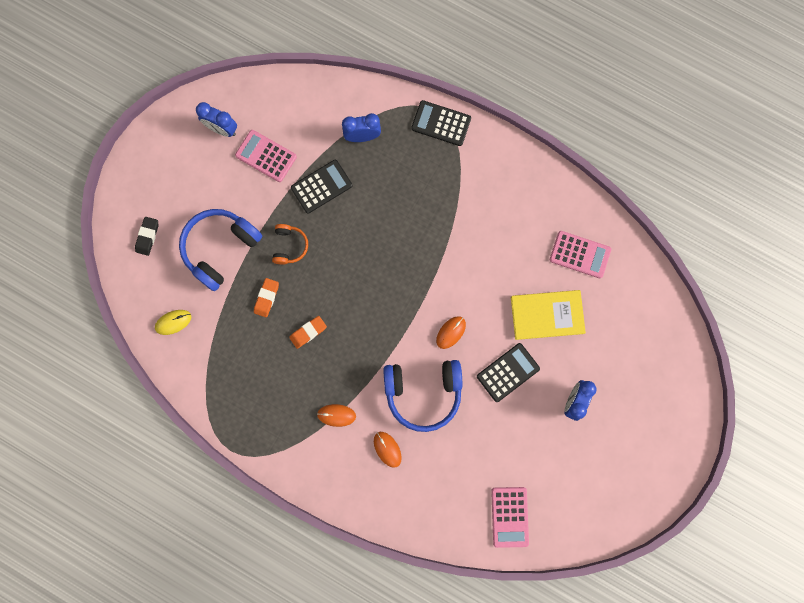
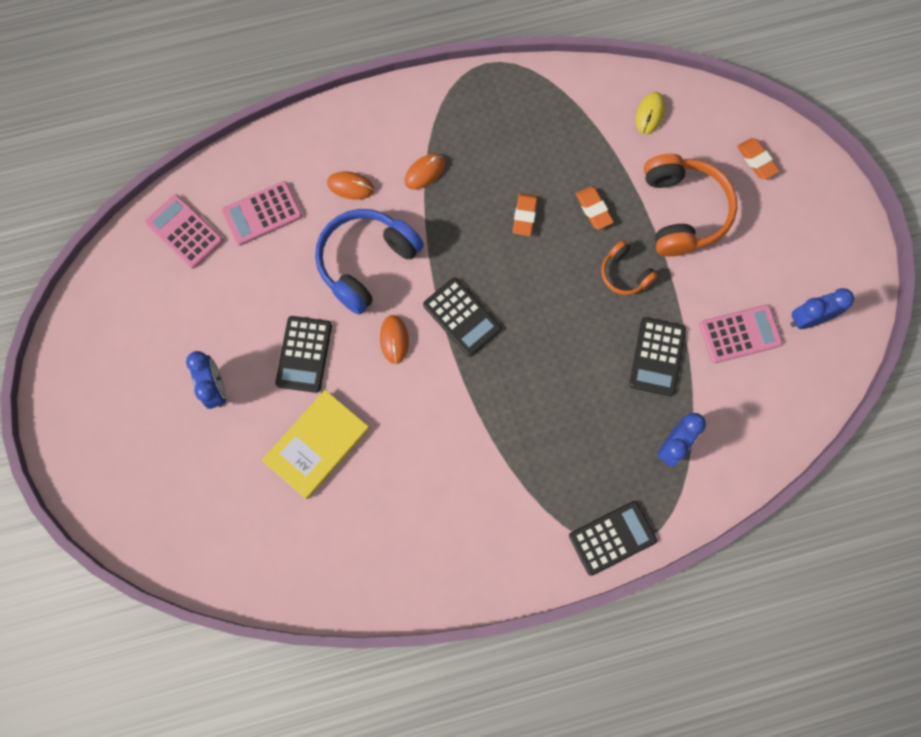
camera: 135 degrees right, 5 degrees down
(147, 236) = (756, 160): black eraser -> orange eraser
(220, 248) = (682, 211): blue headphones -> orange headphones
(401, 309) = (462, 317): none -> black calculator
(580, 254) = (339, 538): pink calculator -> pink calculator (262, 213)

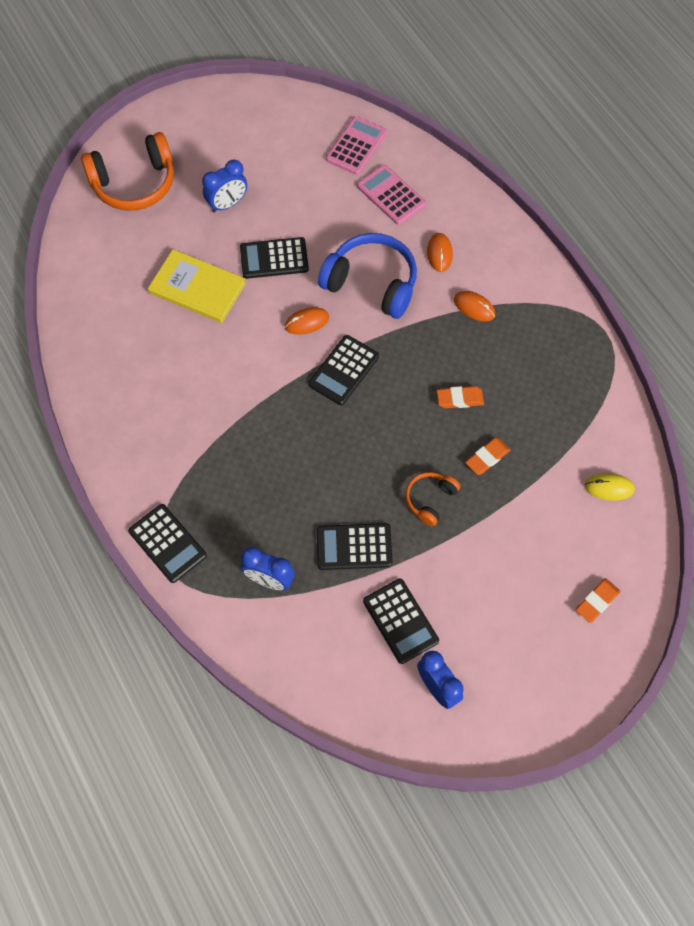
camera: 75 degrees right, 10 degrees down
(682, 211) = (514, 540): orange headphones -> orange headphones (134, 183)
(740, 334) = (400, 621): pink calculator -> black calculator

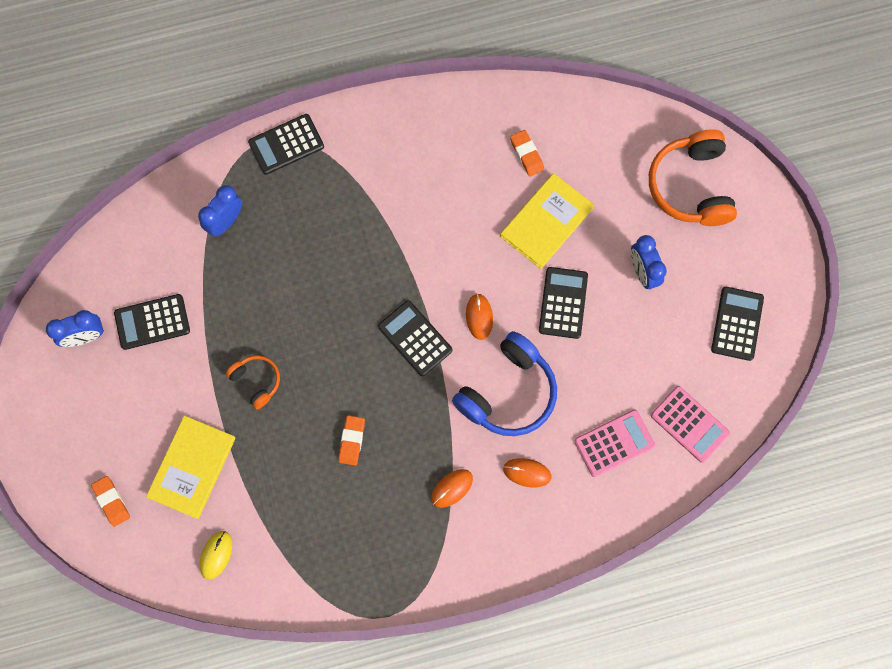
camera: 105 degrees right, 10 degrees up
(354, 547) = (233, 300): black calculator -> black calculator (737, 323)
(487, 458) = (282, 447): orange eraser -> orange eraser (526, 154)
(535, 534) = (192, 467): none -> yellow book

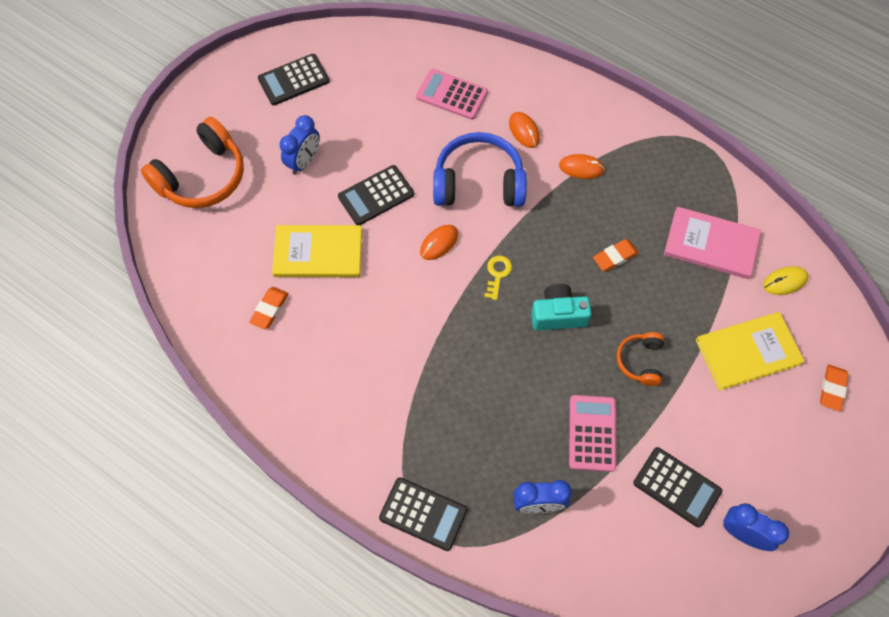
camera: 130 degrees left, 10 degrees down
(296, 527) = (711, 244): none -> pink book
(343, 354) = (558, 315): none -> turquoise camera
(415, 338) = (497, 274): black calculator -> yellow key
(689, 424) = (395, 61): pink calculator -> pink calculator (592, 433)

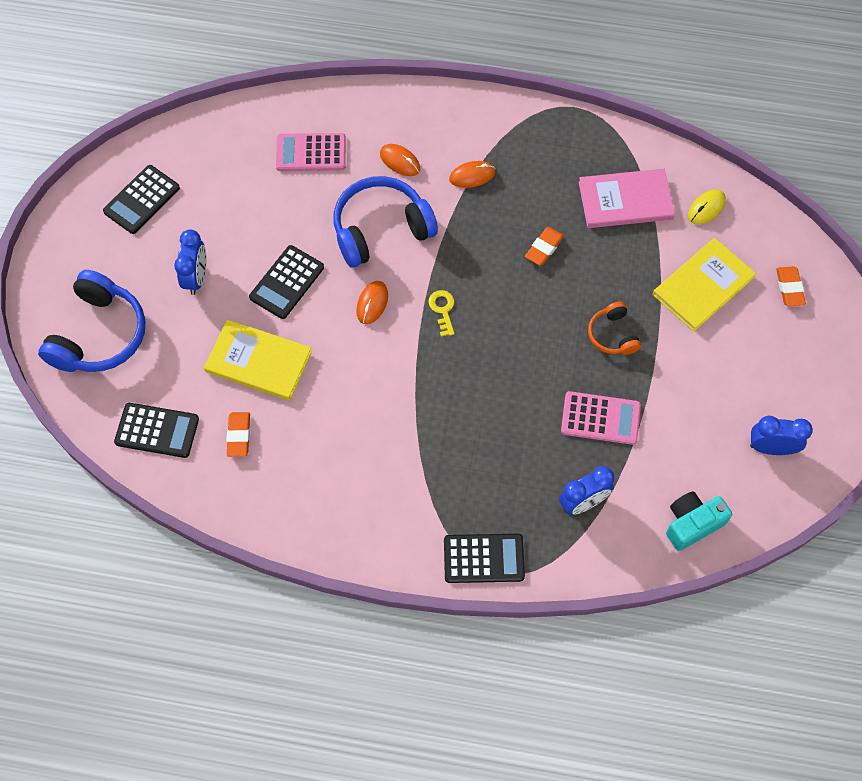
camera: 25 degrees left, 0 degrees up
(202, 176) = (99, 335): orange headphones -> blue headphones
(318, 253) = (258, 361): yellow book -> yellow book turned 45 degrees clockwise
(558, 315) = (518, 324): turquoise camera -> turquoise camera (692, 524)
(592, 433) = (600, 418): pink calculator -> pink calculator turned 120 degrees clockwise
(677, 487) = (696, 433): black calculator -> black calculator (157, 430)

